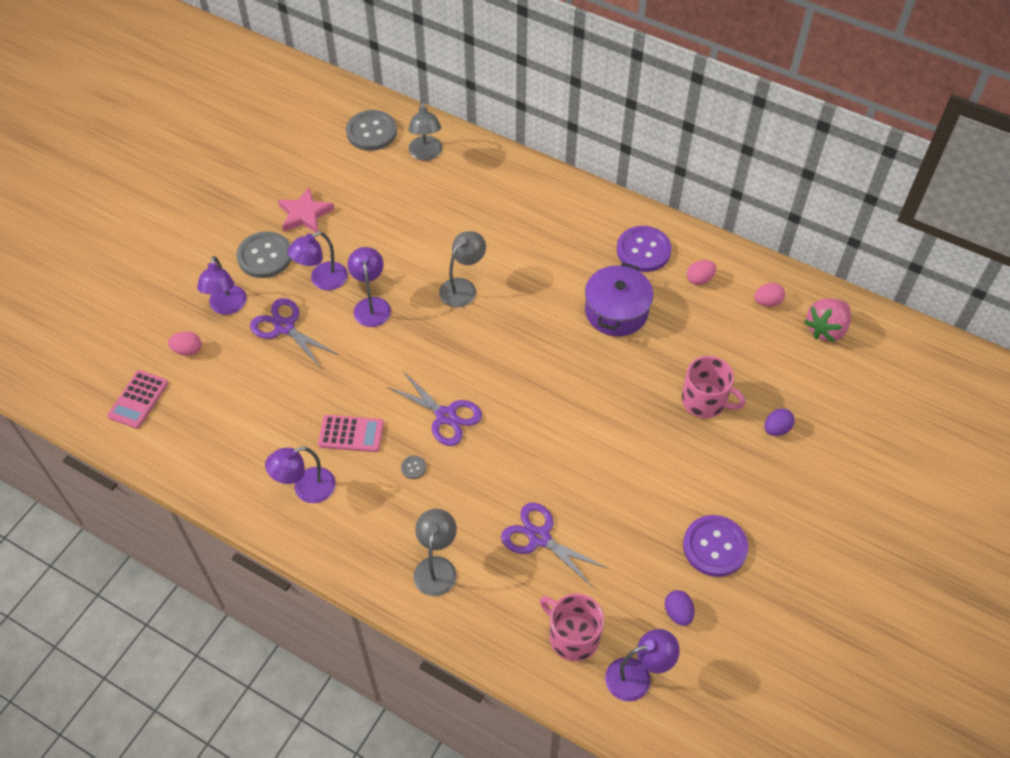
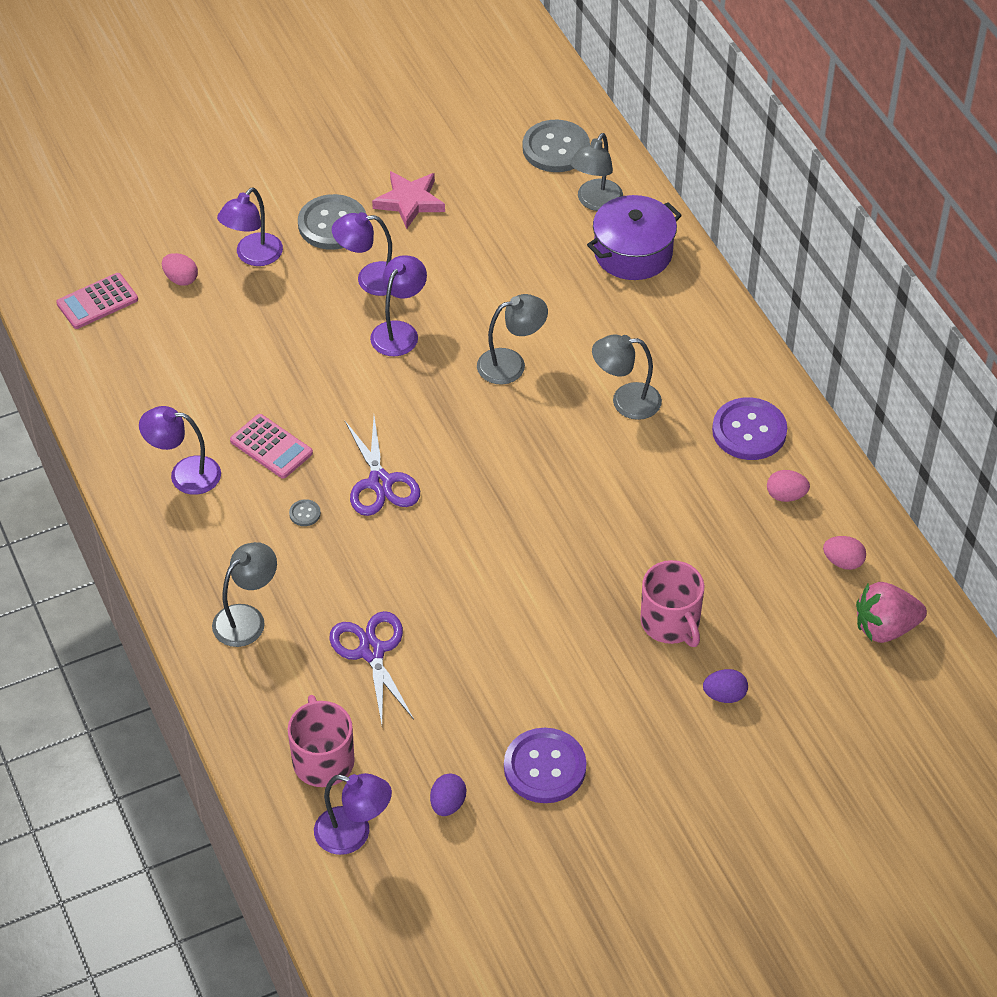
camera: 35 degrees right, 5 degrees down
(284, 327) = (293, 306): purple scissors -> none
(554, 272) = (625, 401): none -> grey lamp
(616, 311) = (657, 478): purple pot -> purple pot (633, 253)

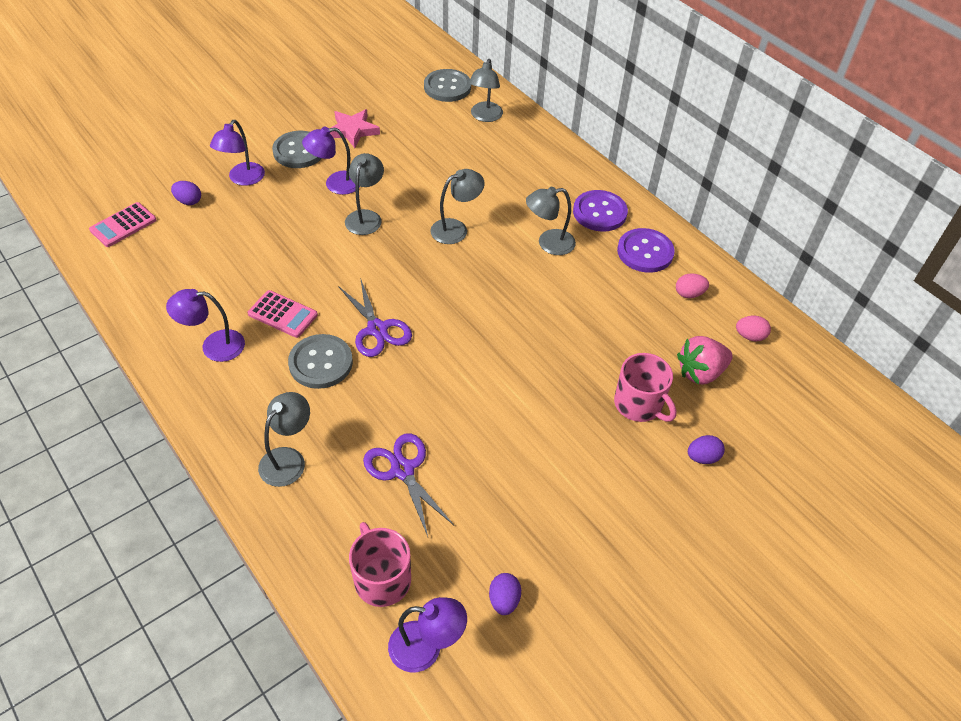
camera: 15 degrees left, 0 degrees up
(181, 279) = (188, 201): pink egg -> purple egg
(305, 513) = (321, 363): grey button -> grey button, size x2.44
(399, 331) = (366, 217): purple lamp -> grey lamp
(545, 767) = (578, 548): purple button -> purple button (599, 212)
(633, 253) = (521, 145): purple pot -> none
(885, 628) = (801, 381): pink strawberry -> pink strawberry (700, 372)

